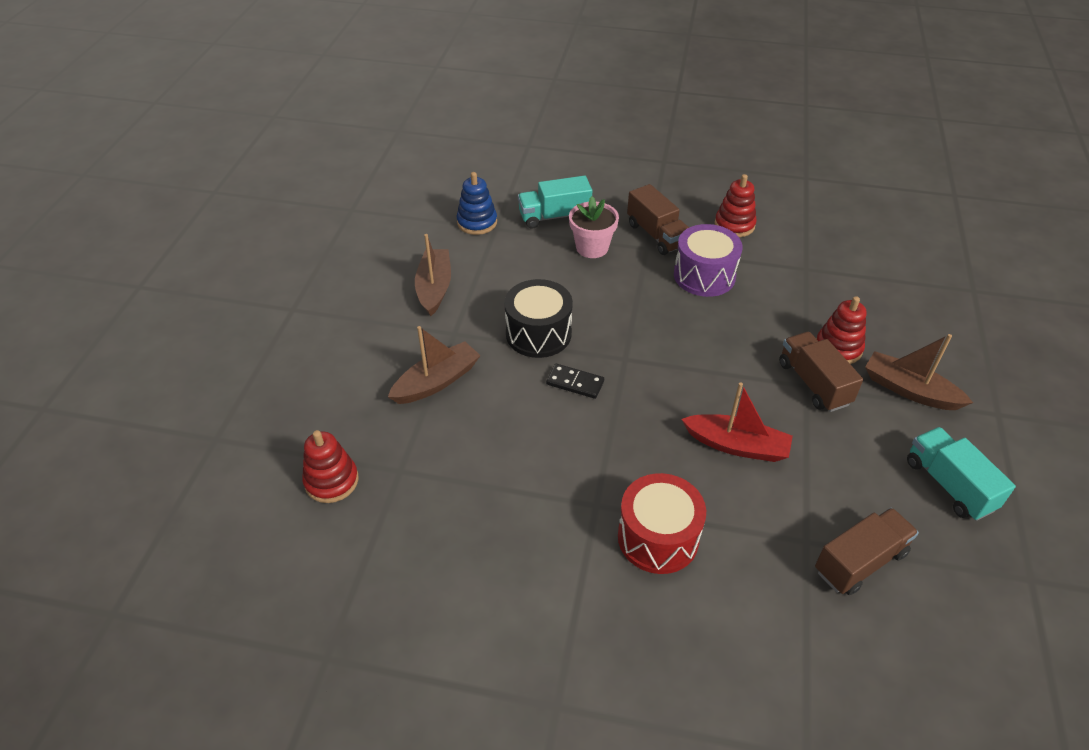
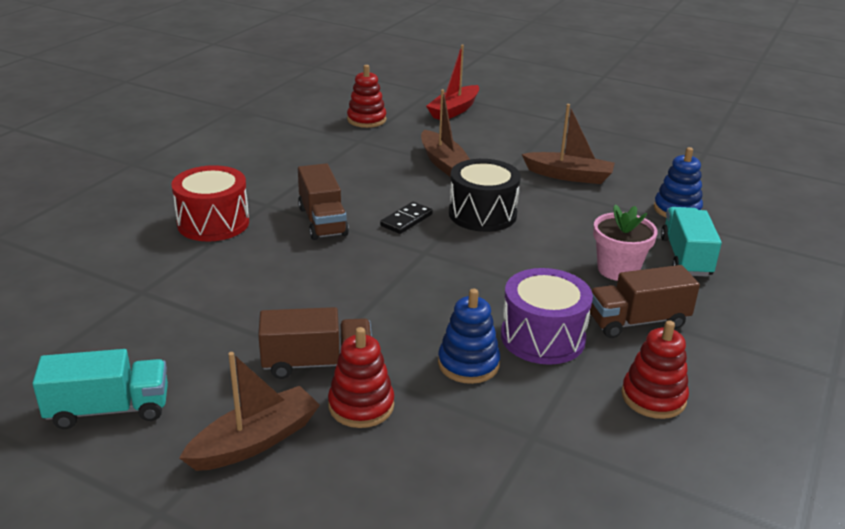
camera: 105 degrees right, 15 degrees down
(737, 445) = (271, 285): red boat -> red boat (454, 110)
(758, 306) = (468, 364): none -> blue stacking toy
(860, 562) = (94, 313): brown truck -> brown truck (322, 221)

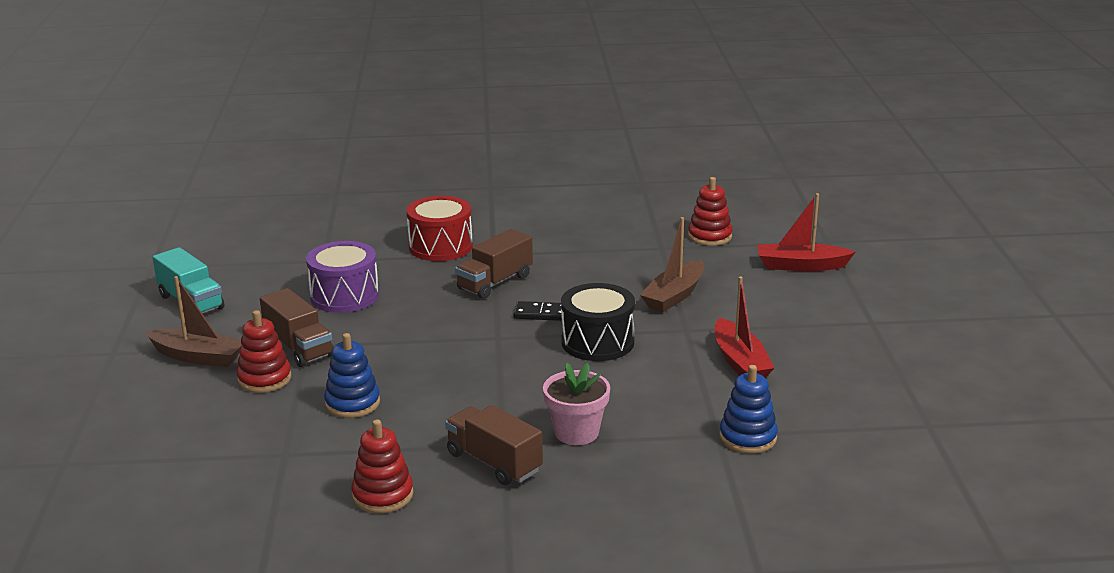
camera: 60 degrees right, 5 degrees down
(542, 337) = (421, 424): purple drum -> purple drum (344, 296)
(569, 176) = (740, 362): brown boat -> red boat
(685, 257) = (647, 463): turquoise truck -> none

